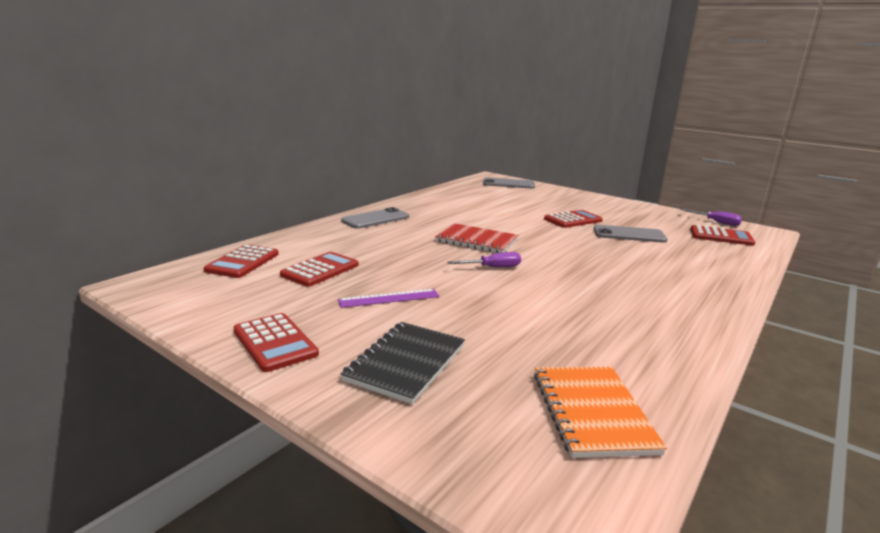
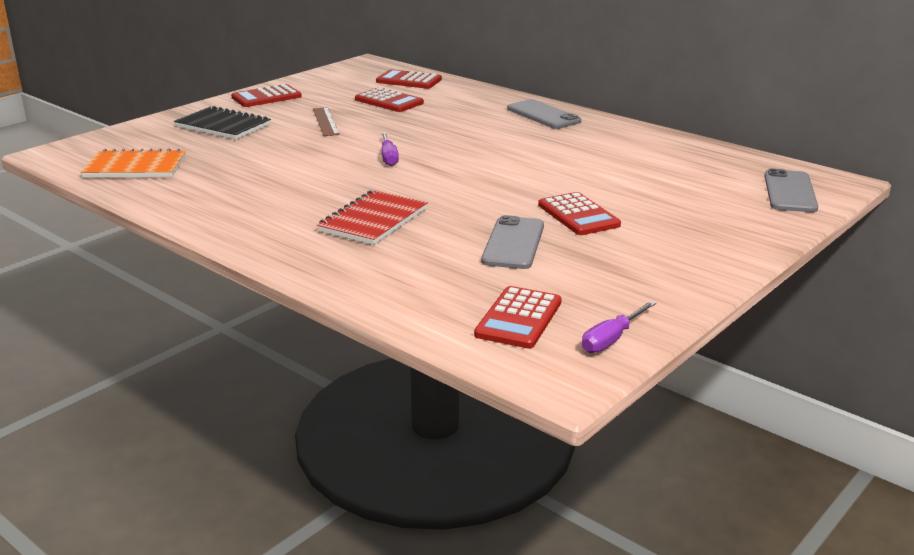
camera: 95 degrees right, 5 degrees up
(389, 298) = (325, 121): purple ruler -> brown ruler
(476, 240) = (473, 155): red notebook -> red notebook (373, 220)

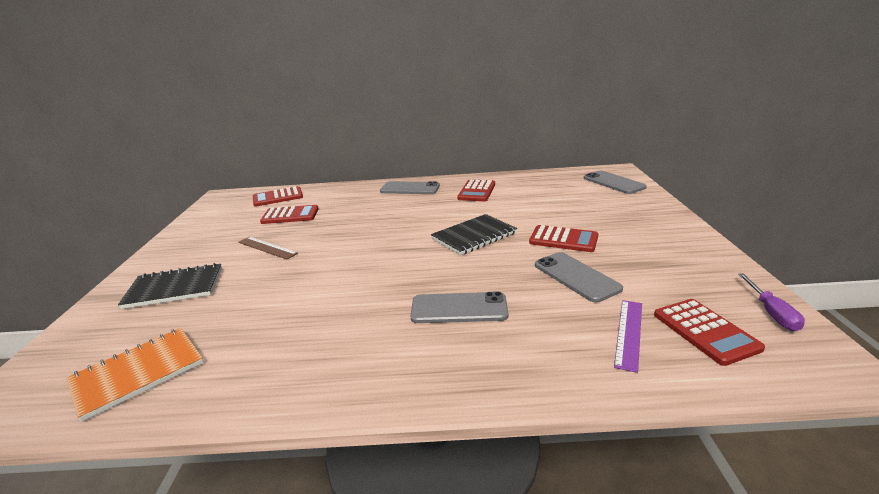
camera: 40 degrees left, 0 degrees up
(266, 97) = (177, 248): red calculator -> red calculator (477, 191)
(373, 220) = (459, 309): red notebook -> grey phone
(388, 157) = (370, 254): purple screwdriver -> none
(457, 290) = (629, 333): none -> purple ruler
(504, 179) = (474, 236): none -> black notebook

